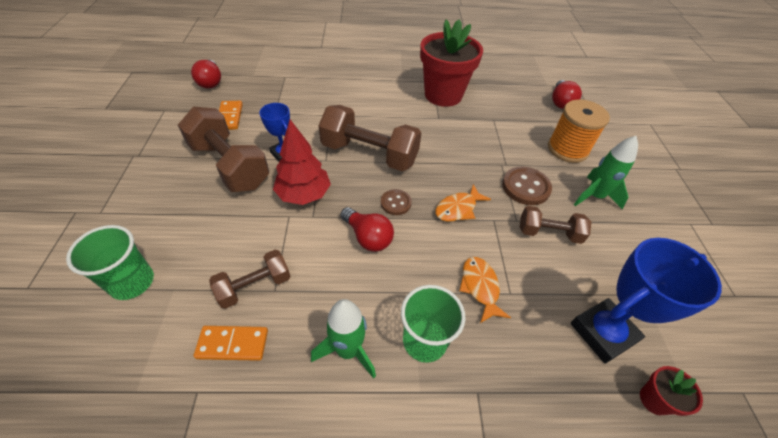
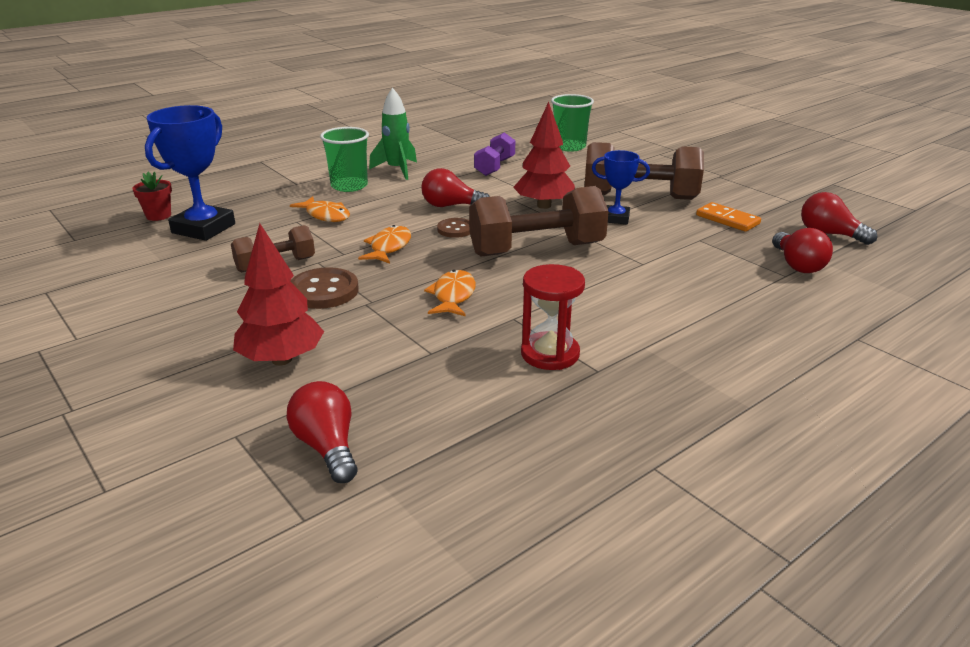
camera: 145 degrees right, 20 degrees down
(233, 344) = (470, 152): orange domino -> none
(254, 286) = (494, 167): brown dumbbell -> purple dumbbell
(267, 77) = (797, 265): none -> red light bulb
(443, 95) = (550, 354): red flower pot -> red hourglass
(454, 145) = (453, 296): none -> orange fish
(567, 149) = (281, 359): orange spool -> red tree
(594, 196) = (224, 316): green rocket -> none

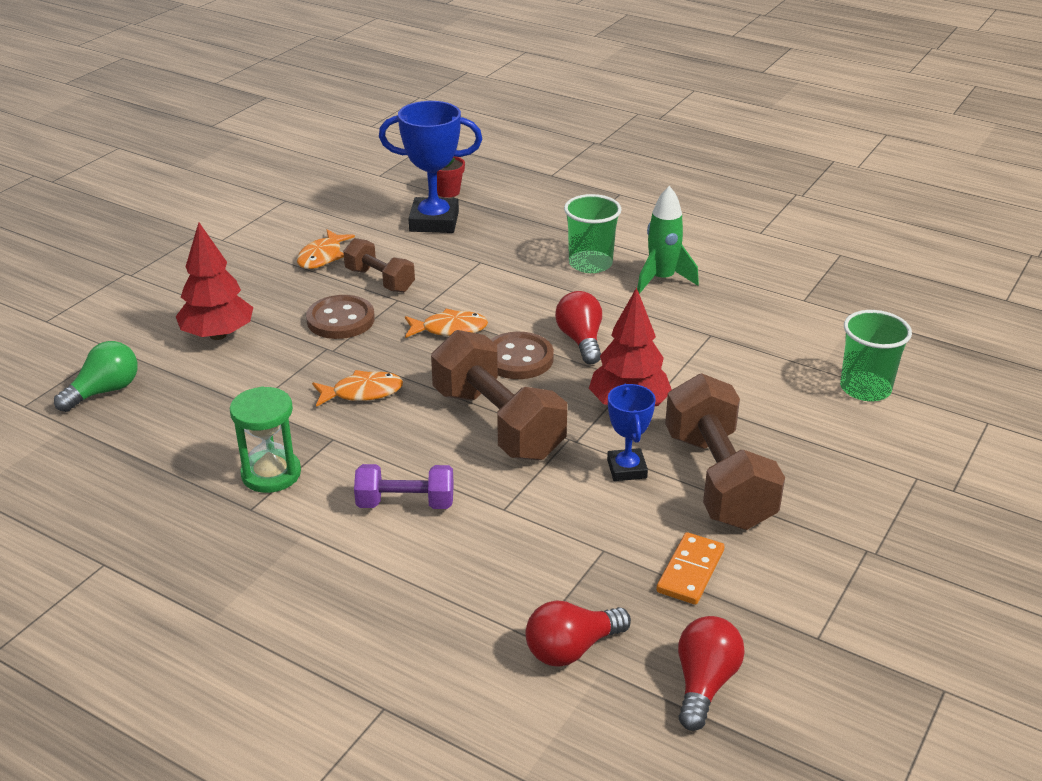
camera: 70 degrees right, 5 degrees up
(326, 215) = (503, 273): orange fish -> orange fish (322, 256)
(327, 447) = (104, 391): red light bulb -> green light bulb
(455, 229) = (518, 358): brown button -> brown button, size x1.61
(494, 167) = (730, 343): purple dumbbell -> purple dumbbell (405, 503)
(550, 354) = (271, 474): red hourglass -> green hourglass

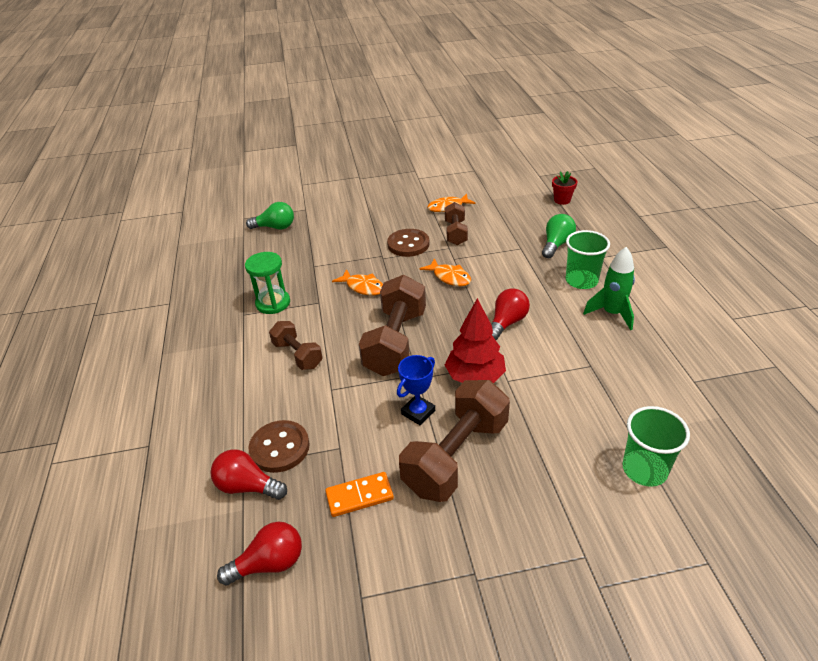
camera: 50 degrees right, 5 degrees up
(218, 335) = (350, 224): red tree -> none
(405, 503) = (298, 355): purple dumbbell -> brown dumbbell
(434, 221) = (529, 214): blue trophy -> none
(512, 240) = (556, 244): none -> green light bulb
(518, 358) = (458, 313): brown button -> brown button (279, 448)

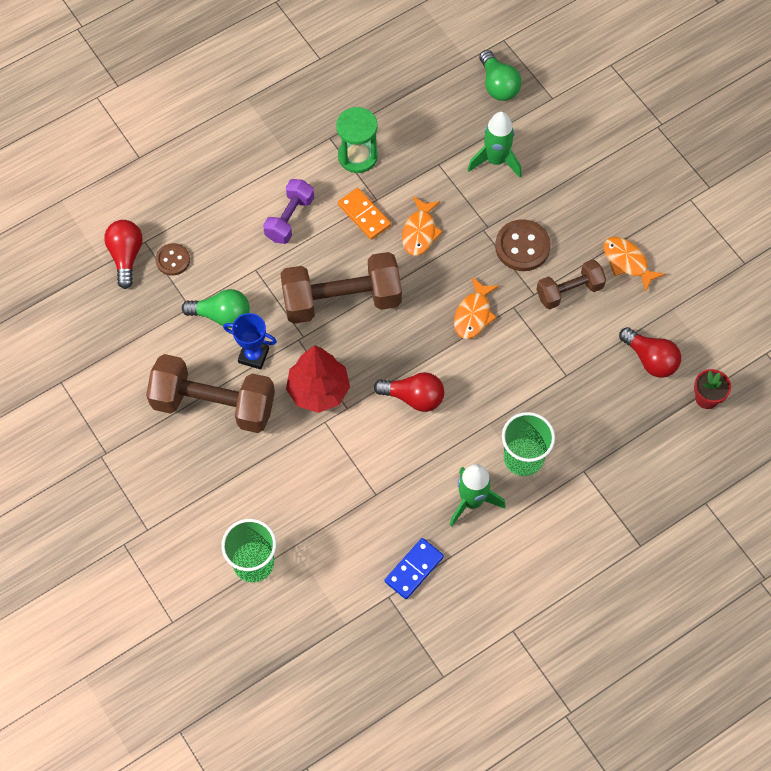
camera: 65 degrees right, 25 degrees up
(269, 563) = (65, 307): red light bulb -> red light bulb (650, 359)
(279, 448) = (173, 260): brown button -> brown button, size x0.62
(298, 355) = (289, 218): brown dumbbell -> purple dumbbell
(332, 241) = (496, 160): none -> green rocket
(359, 496) = (146, 344): orange domino -> orange domino (364, 215)
(556, 244) = (590, 414): green light bulb -> green light bulb (222, 315)
(669, 359) = (414, 569): none -> blue domino

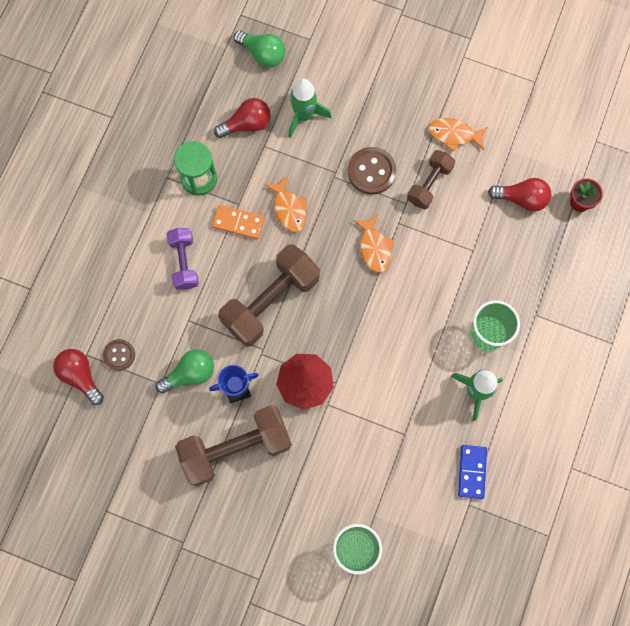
camera: 35 degrees left, 10 degrees up
(413, 397) = (377, 341): red light bulb -> red light bulb (247, 124)

